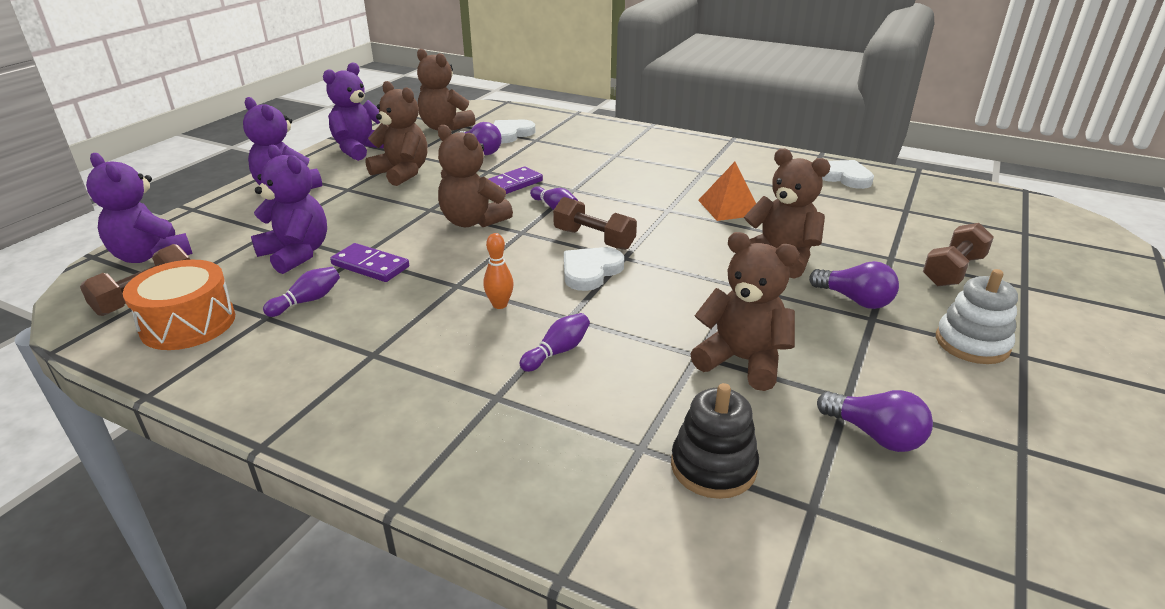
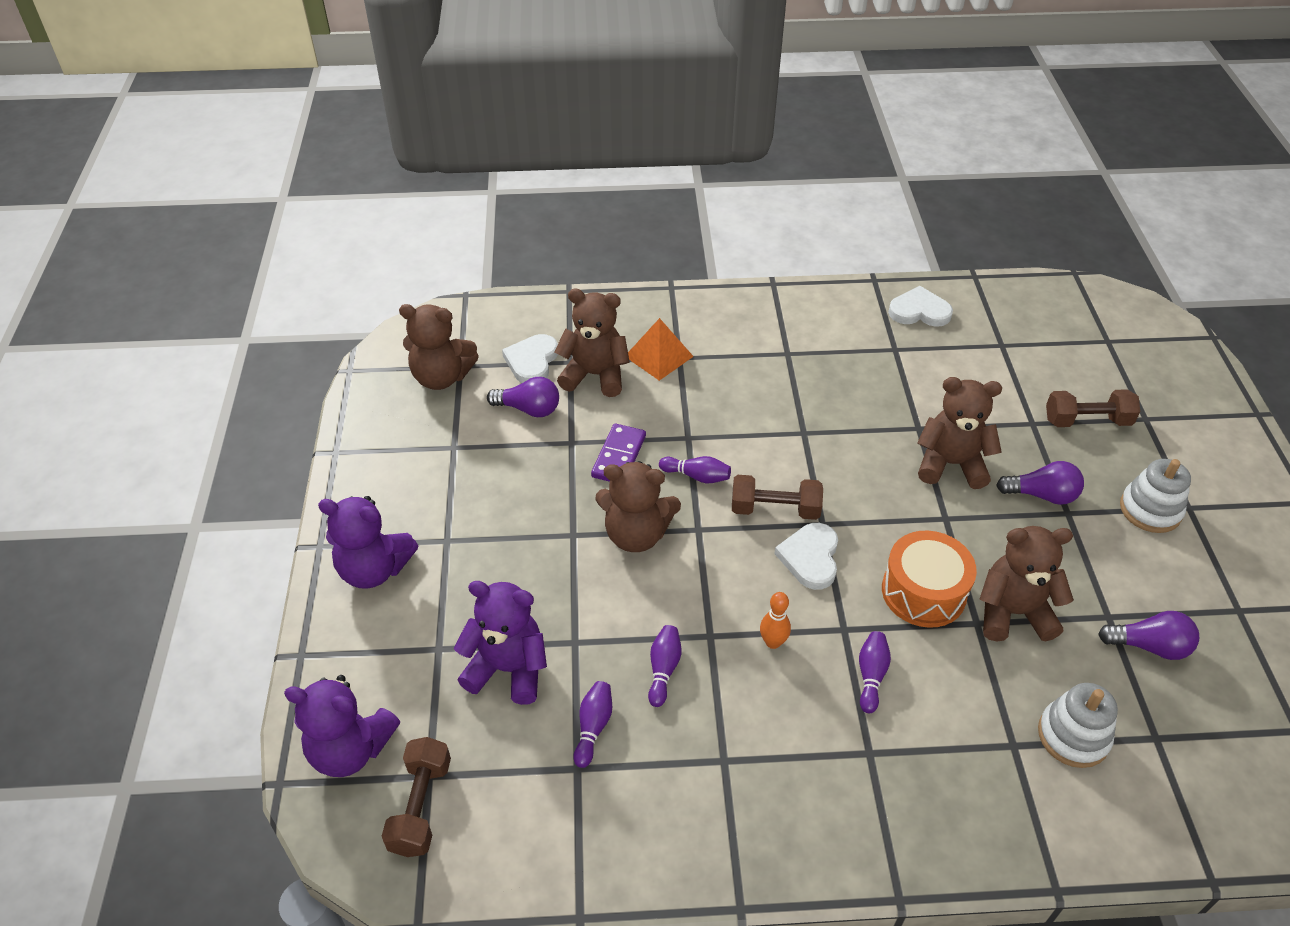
camera: 30 degrees left, 15 degrees up
(188, 323) = (511, 816): orange drum -> orange drum (923, 592)
(360, 149) = (383, 462): purple teddy bear -> none
(370, 266) = (602, 649): purple domino -> none
(398, 290) = (663, 669): none -> purple bowling pin
(402, 173) = (480, 485): brown teddy bear -> brown teddy bear (595, 375)
(713, 466) = (1073, 736): black stacking toy -> white stacking toy
(729, 207) = (855, 404): orange pyramid -> orange pyramid (659, 356)
(953, 271) = (1087, 421): brown dumbbell -> brown dumbbell turned 75 degrees clockwise

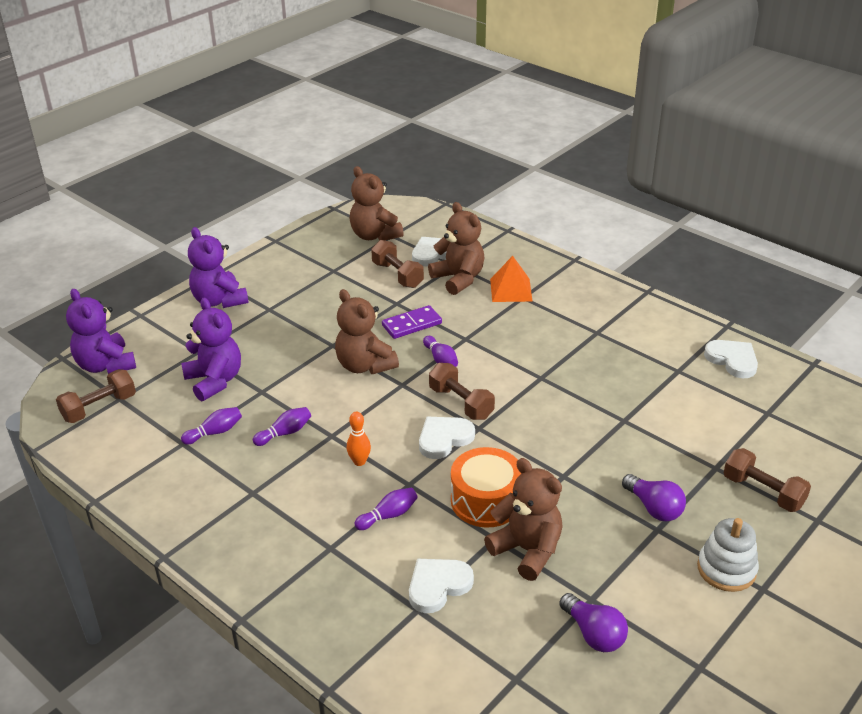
camera: 45 degrees right, 10 degrees down
(529, 409) = (397, 275): purple light bulb -> brown dumbbell
(951, 464) = (614, 452): brown teddy bear -> none
(998, 708) = (438, 586): none -> white heart
(1073, 736) = (462, 634): white stacking toy -> none

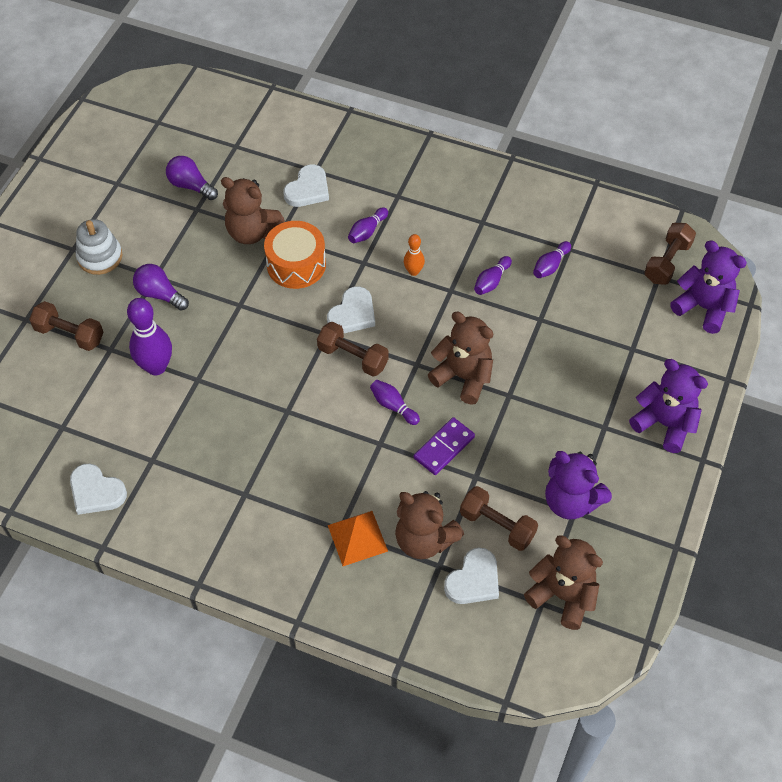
camera: 160 degrees right, 20 degrees up
(215, 381) = (590, 318): purple teddy bear -> purple teddy bear (571, 501)
(666, 440) = (156, 367): none -> purple bowling pin

